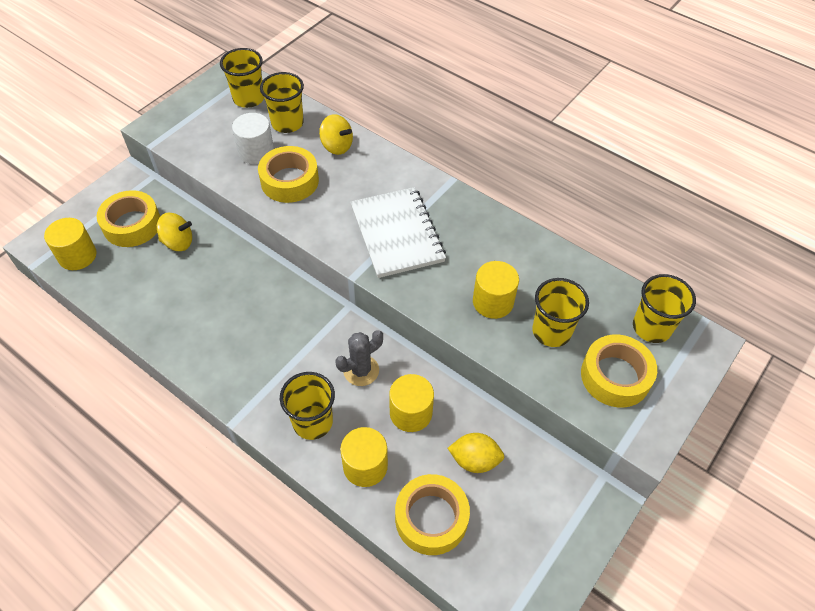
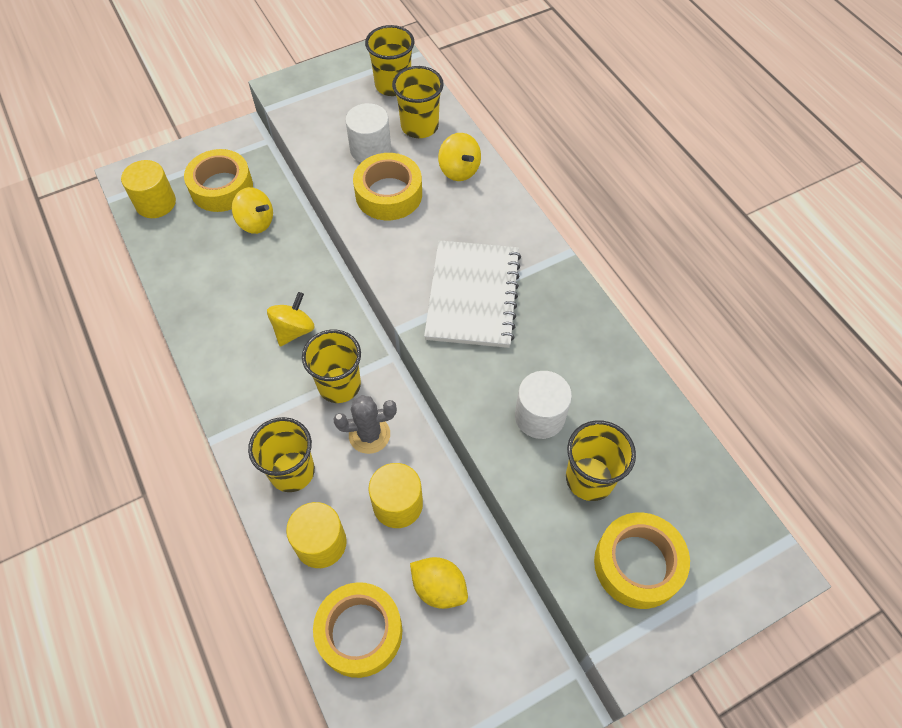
camera: 25 degrees right, 5 degrees up
(256, 314) = (294, 330): none -> yellow spinning top
(493, 302) = (539, 416): yellow cylinder -> white cylinder
(651, 327) = (715, 522): yellow cup -> yellow cup (339, 385)

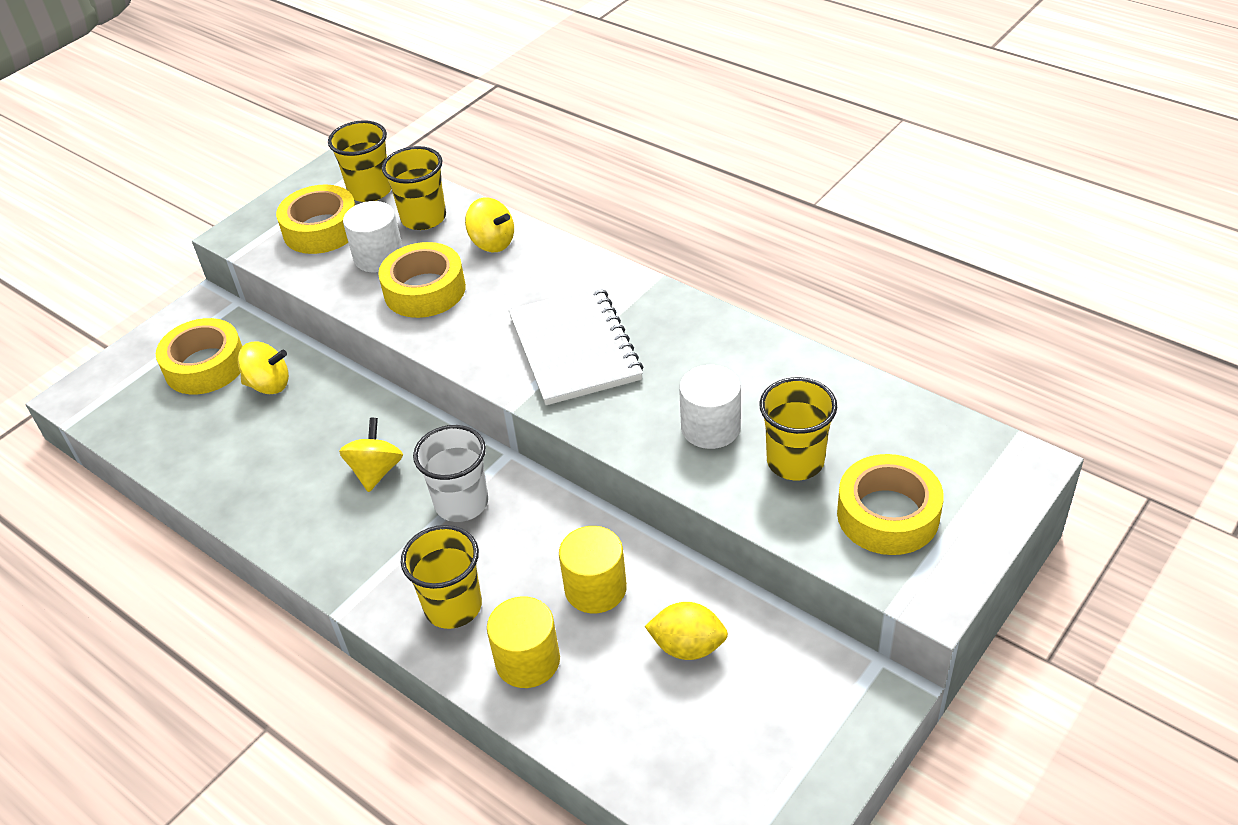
camera: 20 degrees left, 15 degrees down
(155, 203) = (128, 409): yellow cylinder -> none
(339, 385) = (461, 503): yellow cup -> white cup
(360, 632) = (622, 726): yellow tape -> yellow tape (321, 229)
(369, 435) = (524, 536): grey cactus -> none

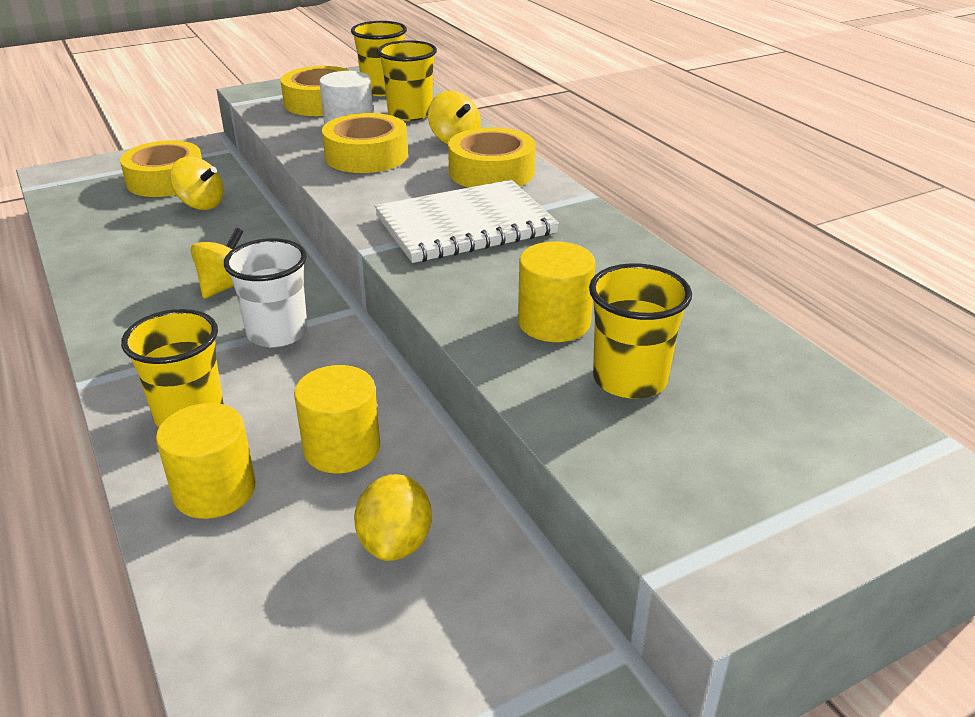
camera: 20 degrees right, 10 degrees down
(575, 348) = (465, 226): white notebook -> white notebook turned 60 degrees clockwise
(688, 647) = (395, 543): yellow lemon -> yellow lemon turned 60 degrees clockwise
(710, 427) = (554, 322): white cylinder -> yellow cylinder
(888, 515) = (713, 468): yellow tape -> yellow tape (491, 172)

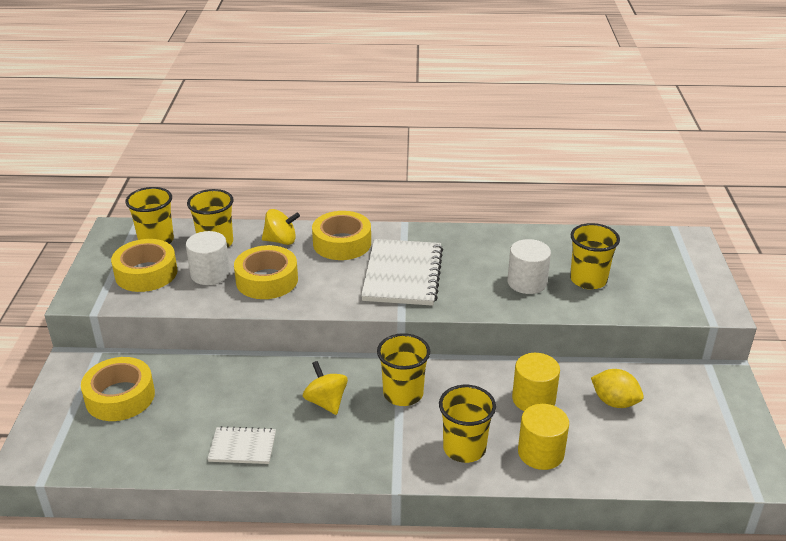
camera: 60 degrees left, 0 degrees up
(118, 262) = (242, 447): none -> white notebook
(201, 204) = (186, 387): yellow spinning top -> none
(277, 333) = (403, 394): white cup -> yellow cup
(554, 322) = (527, 282): yellow cylinder -> white cylinder

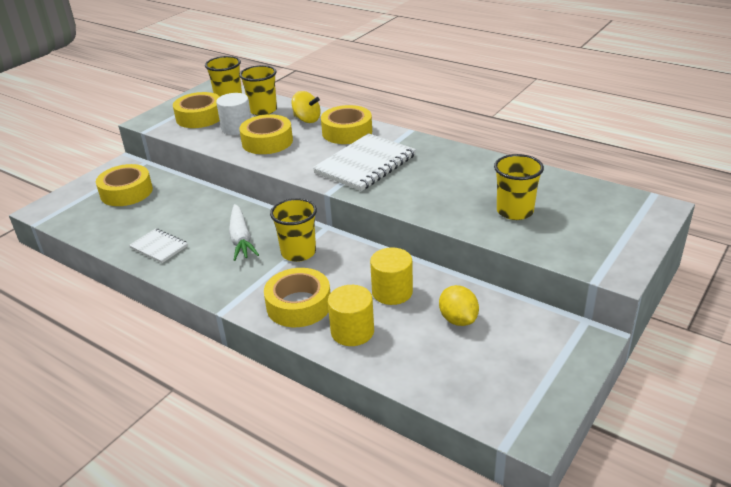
camera: 35 degrees right, 0 degrees up
(326, 402) = (241, 239): yellow spinning top -> white carrot
(464, 448) = (299, 305): yellow cup -> yellow tape
(527, 282) = (458, 198): white cylinder -> none

